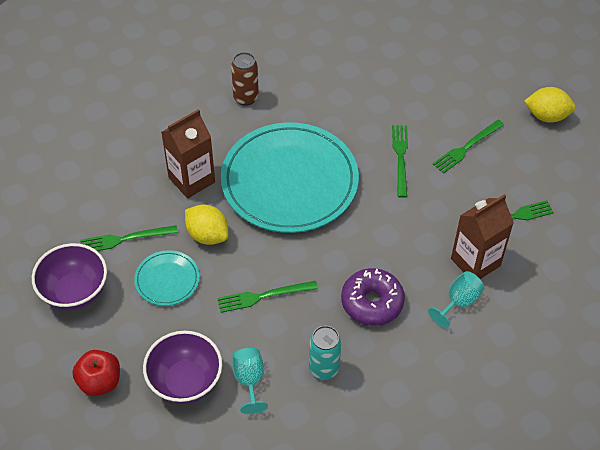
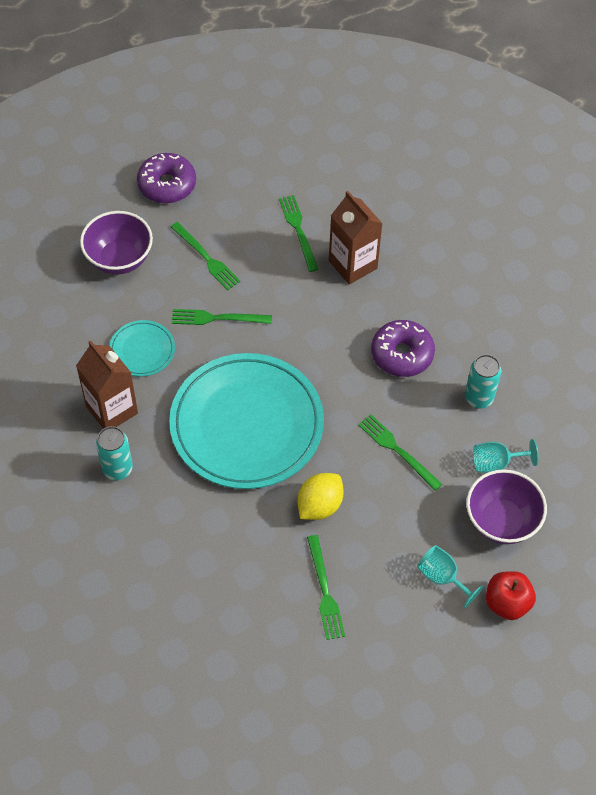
camera: 90 degrees left, 5 degrees up
(75, 292) = (397, 639): purple bowl -> purple bowl (119, 259)
(167, 280) = (379, 544): turquoise plate -> turquoise plate (142, 350)
(191, 180) = (241, 524): brown carton -> brown carton (112, 410)
(246, 98) = (117, 469): brown can -> turquoise can
(263, 296) = (397, 450): green fork -> green fork turned 150 degrees clockwise
(459, 302) = (399, 282): turquoise goblet -> turquoise goblet (442, 577)
(547, 116) = (167, 185): yellow lemon -> purple donut

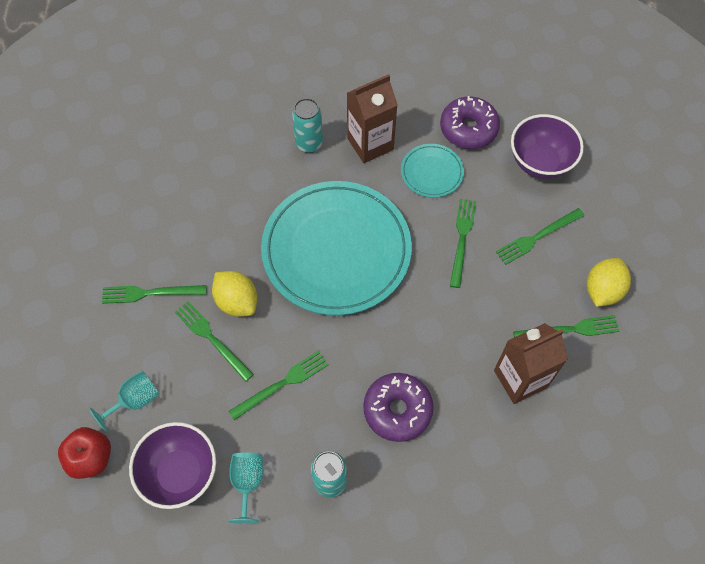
camera: 100 degrees right, 5 degrees up
(167, 185) = (634, 211): purple donut -> purple donut (468, 129)
(255, 207) = (602, 290): none -> yellow lemon
(364, 520) = (212, 339): none -> green fork

